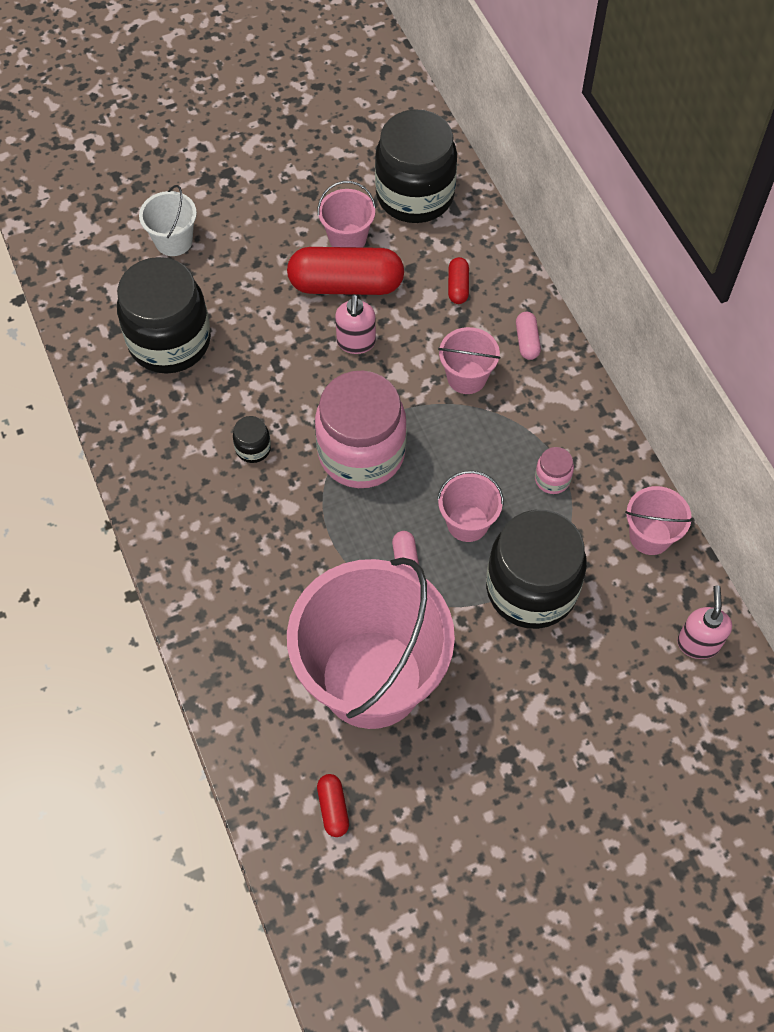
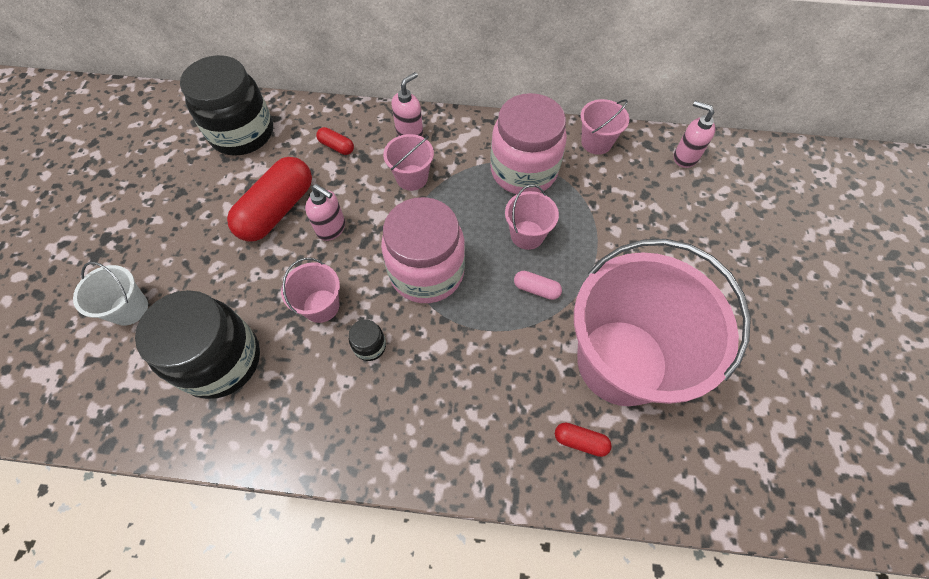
camera: 60 degrees left, 0 degrees up
(333, 808) = (722, 447): red capsule -> red capsule (580, 441)
(347, 238) = (240, 189): pink bucket -> pink bucket (321, 306)
(527, 341) = (409, 132): pink capsule -> pink soap dispenser
(531, 589) = (600, 224): black jar -> none
(552, 479) = (523, 171): pink jar -> pink jar, size x2.44

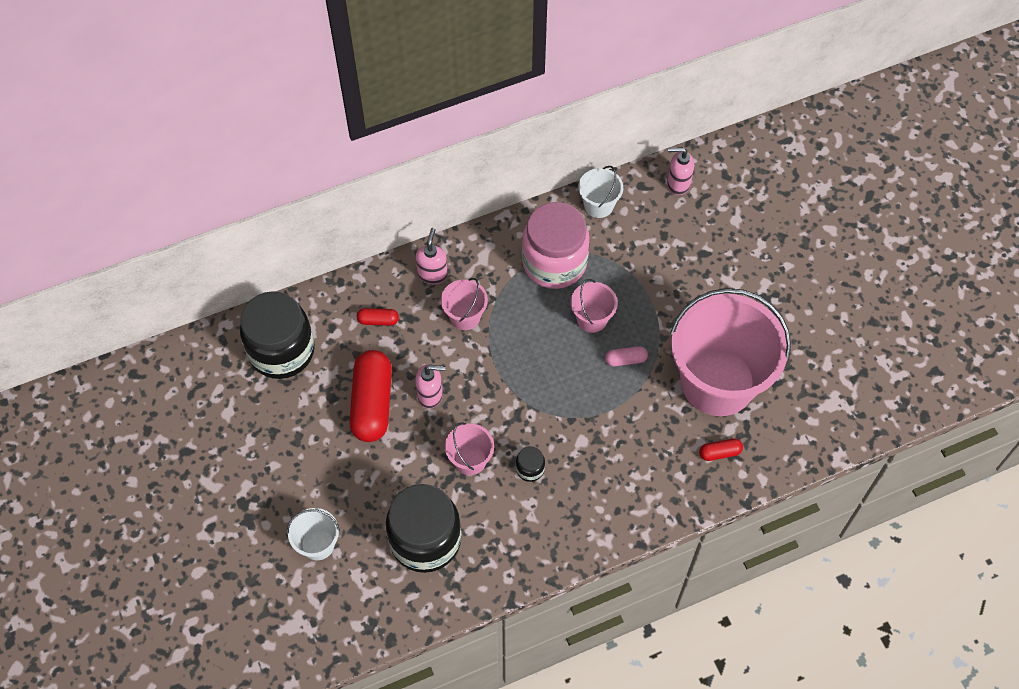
camera: 30 degrees left, 0 degrees up
(426, 272) = (533, 390): pink jar -> none
(596, 142) = (598, 205): pink bucket -> white bucket

